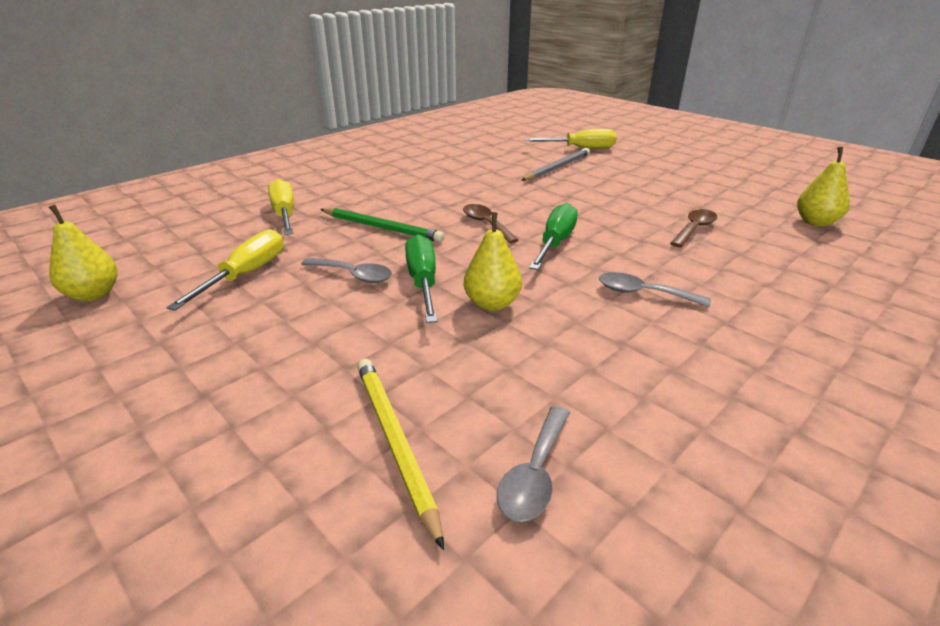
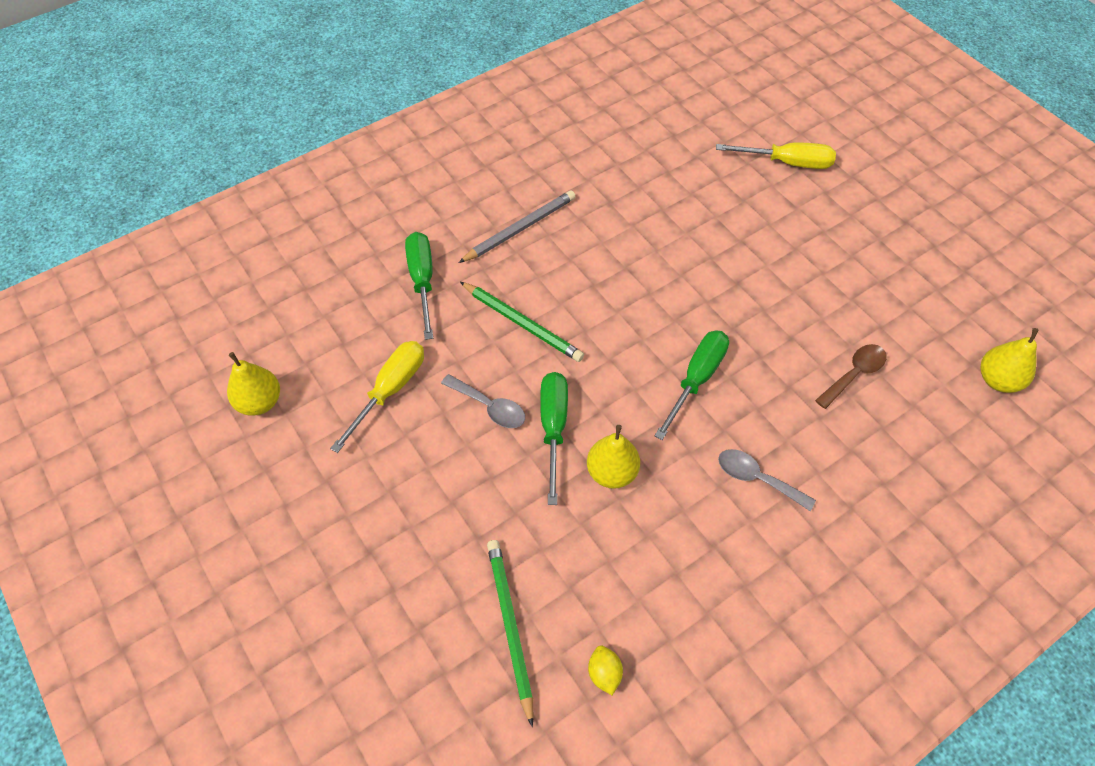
camera: 10 degrees right, 25 degrees up
(284, 214) = (422, 281): yellow screwdriver -> green screwdriver
(394, 442) = (510, 626): yellow pencil -> green pencil
(486, 224) = (632, 332): brown spoon -> none
(534, 473) = (604, 673): grey spoon -> yellow lemon
(557, 168) = (742, 212): grey pencil -> grey pencil (520, 229)

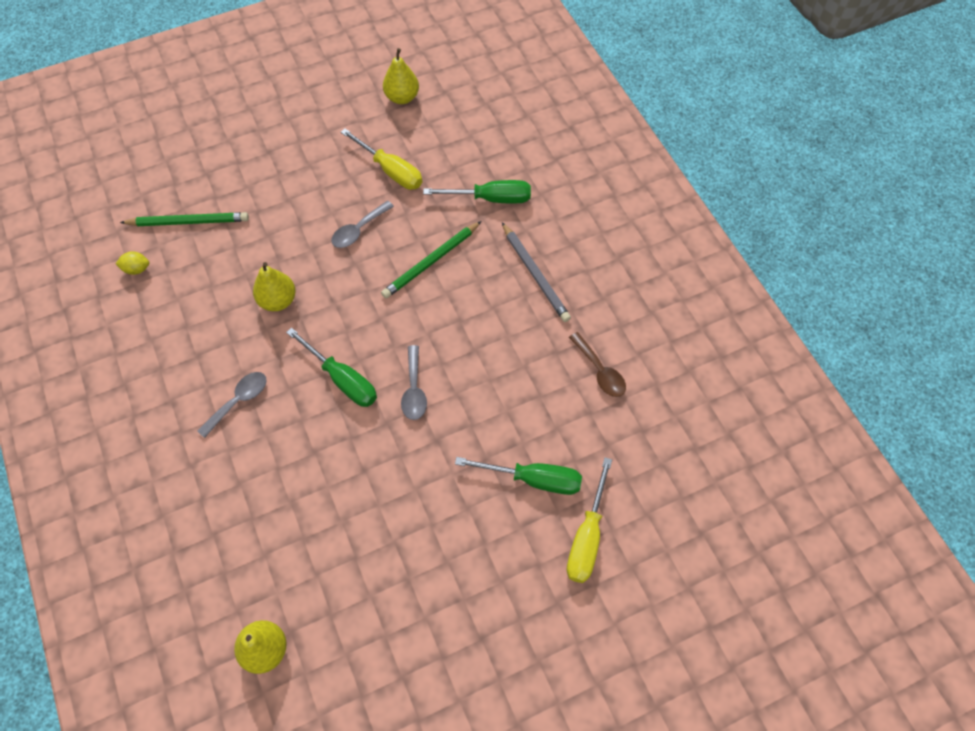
camera: 100 degrees right, 5 degrees up
(553, 428) = (328, 268): green screwdriver -> green screwdriver (533, 479)
(688, 311) = (414, 389): none -> grey spoon
(854, 374) = (310, 512): brown spoon -> brown spoon (599, 371)

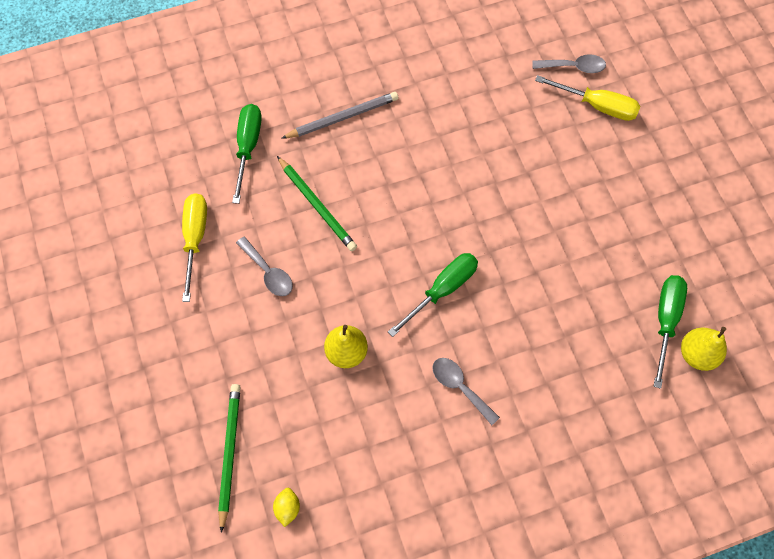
camera: 85 degrees left, 5 degrees up
(391, 171) = (195, 238): yellow screwdriver -> yellow screwdriver turned 45 degrees counterclockwise
(402, 97) = (93, 223): yellow pear -> none
(414, 389) = (457, 227): grey spoon -> grey spoon (573, 67)
(533, 479) = (547, 138): green screwdriver -> green screwdriver (665, 321)
(599, 371) = (448, 78): brown spoon -> none

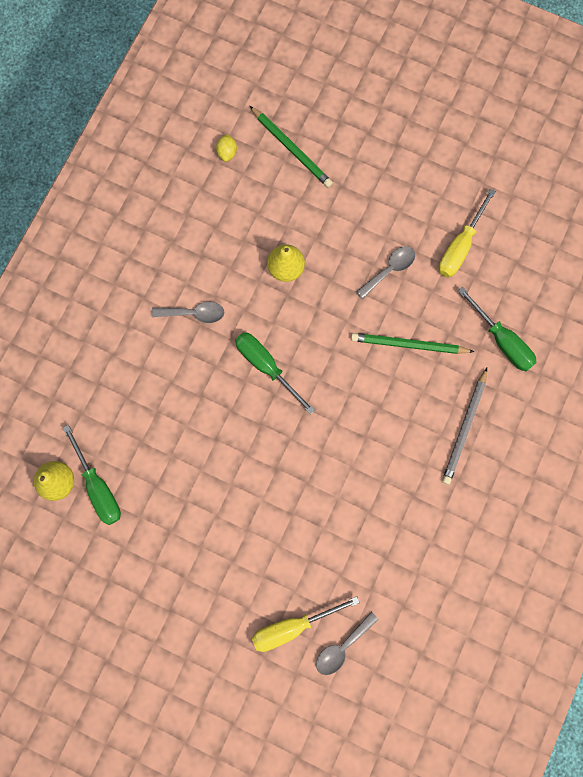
camera: 135 degrees right, 10 degrees up
(195, 238) = (460, 246): yellow screwdriver -> yellow screwdriver turned 75 degrees clockwise
(268, 272) = (389, 270): grey spoon -> grey spoon turned 135 degrees clockwise
(287, 508) = (227, 152): yellow lemon -> yellow lemon turned 45 degrees clockwise
(442, 290) = (266, 366): green screwdriver -> green screwdriver turned 135 degrees clockwise

